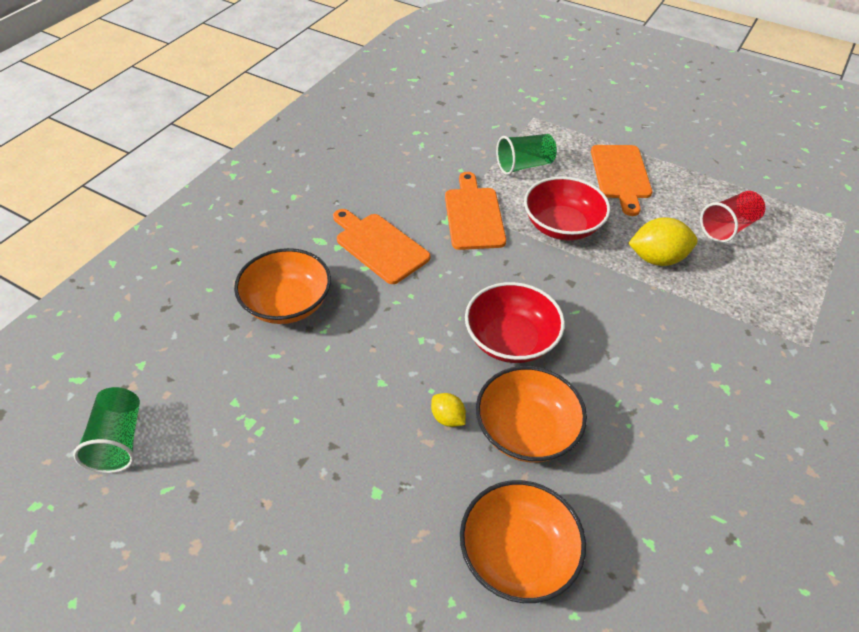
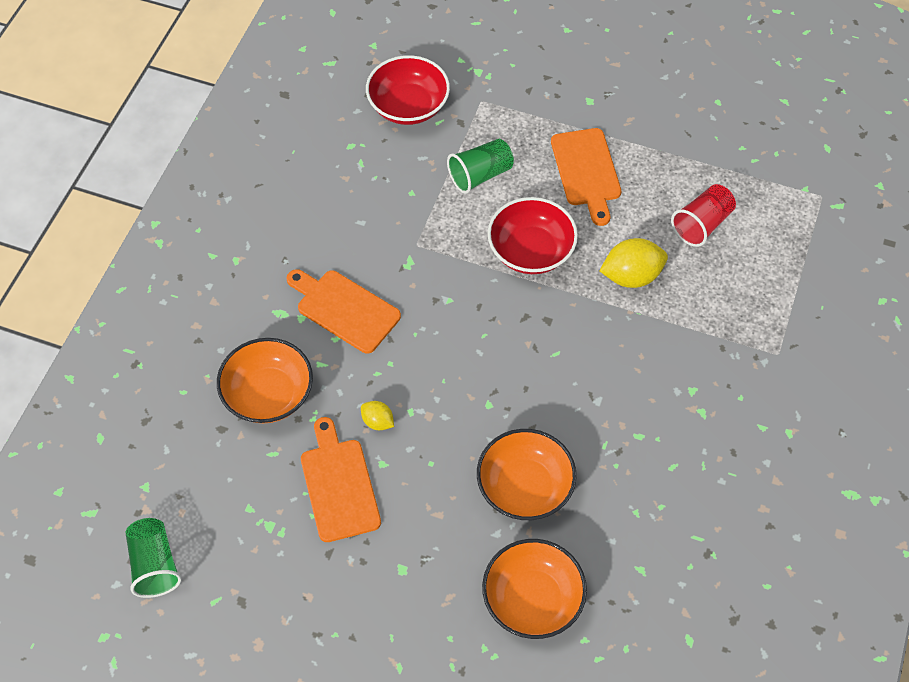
camera: 10 degrees left, 10 degrees up
(448, 418) = (451, 488): yellow lemon -> yellow lemon (378, 422)
(473, 215) = (436, 253): orange cutting board -> orange cutting board (339, 485)
(511, 340) = (497, 396): red bowl -> red bowl (408, 106)

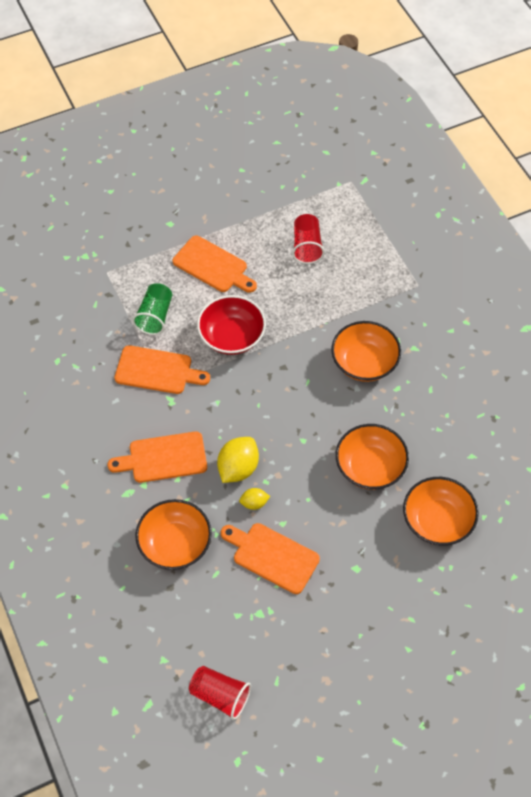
camera: 45 degrees left, 0 degrees up
(154, 565) = (220, 695): green cup -> red cup
(408, 106) = (66, 309): red bowl -> none
(427, 226) = (157, 370): none -> orange cutting board
(631, 276) = (301, 305): yellow lemon -> yellow lemon (238, 468)
(633, 382) = (364, 362): none -> orange bowl

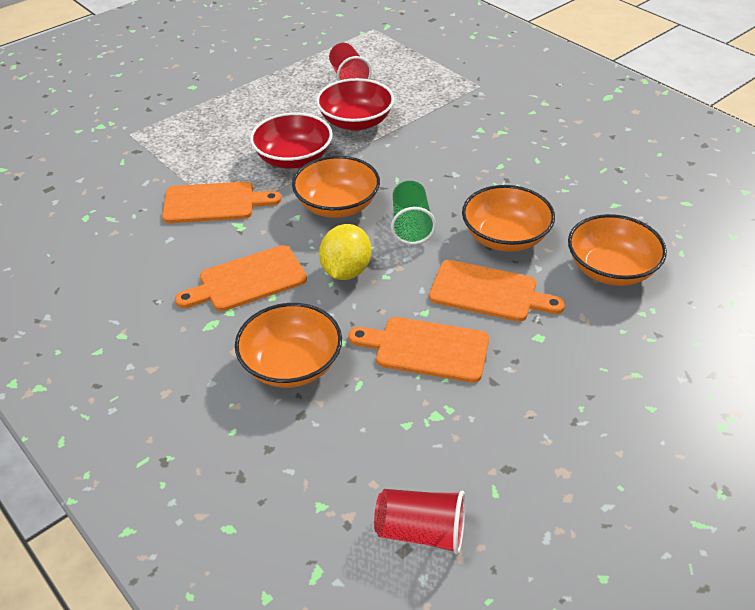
camera: 15 degrees left, 15 degrees down
(155, 316) = (197, 159): green cup -> green cup (411, 225)
(213, 266) = (251, 109): orange cutting board -> orange cutting board (488, 292)
(254, 503) = (380, 300): yellow lemon -> none
(296, 304) = (356, 122): none -> red bowl
(364, 362) = (453, 152): orange bowl -> orange bowl (337, 205)

